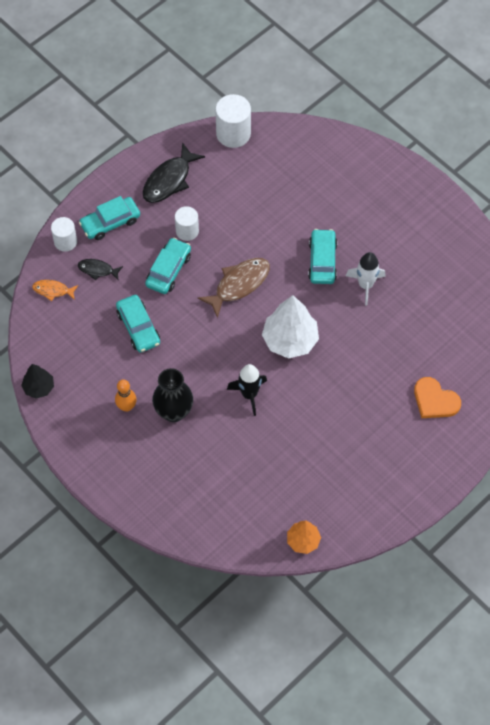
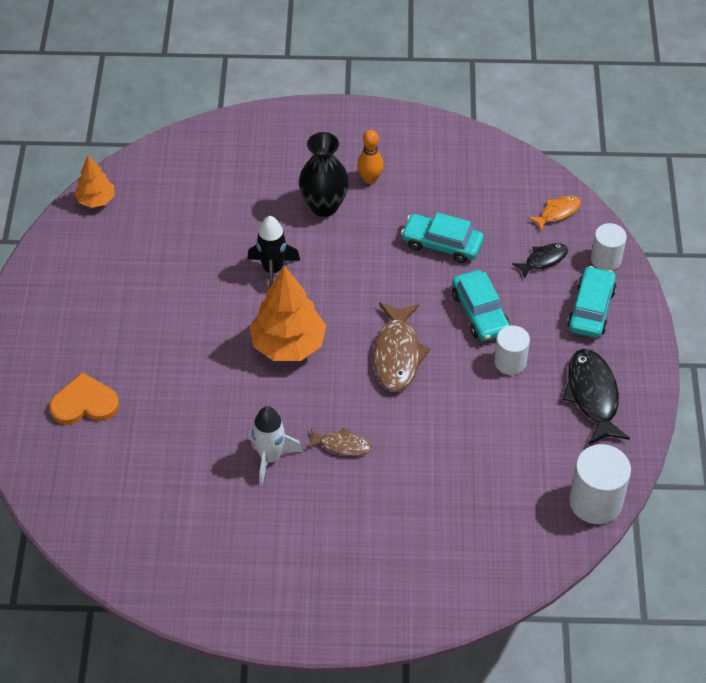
camera: 135 degrees right, 10 degrees down
(39, 387) = (462, 136): black tree -> none
(290, 340) = (288, 345): white tree -> orange tree
(322, 261) = (342, 445): turquoise car -> brown fish

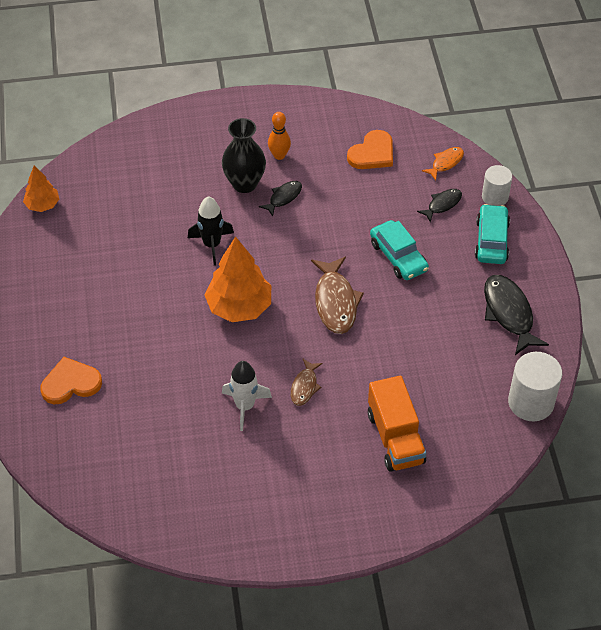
camera: 10 degrees left, 0 degrees up
(342, 445) = (304, 386): brown fish -> brown fish turned 105 degrees clockwise
(364, 227) = (283, 197): none -> black fish
(431, 519) = (395, 438): none -> orange truck
(442, 244) = (353, 202): turquoise car -> none
(476, 190) = (372, 153): none -> orange heart
(510, 362) = (433, 295): white cylinder -> none

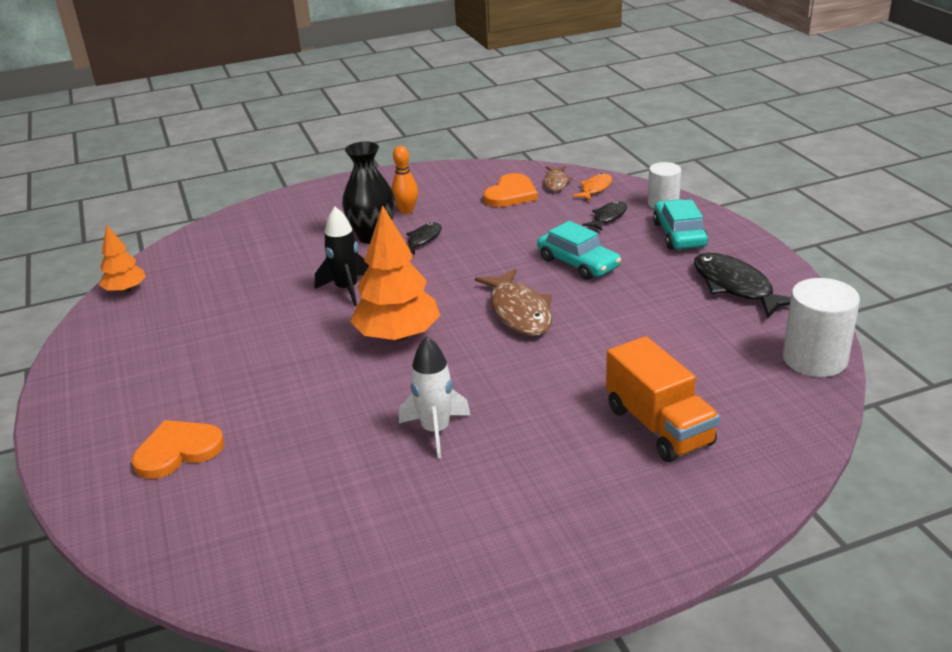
camera: 10 degrees left, 20 degrees down
(304, 386) = (511, 396): brown fish -> brown fish (556, 183)

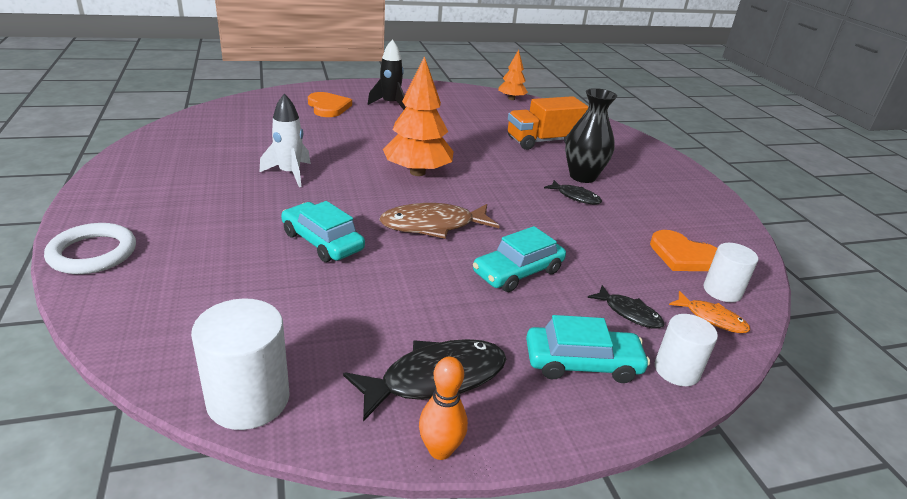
camera: 90 degrees right, 0 degrees up
(347, 289) = (494, 160): black rocket -> black rocket (390, 104)
(406, 211) = (635, 195): orange bowling pin -> orange bowling pin (440, 450)
(556, 183) = (722, 291): brown fish -> white cylinder
(584, 371) = (322, 241): none -> turquoise car
(658, 426) = (219, 263): orange truck -> orange truck (542, 141)
(694, 524) = (93, 253): none -> white ring

